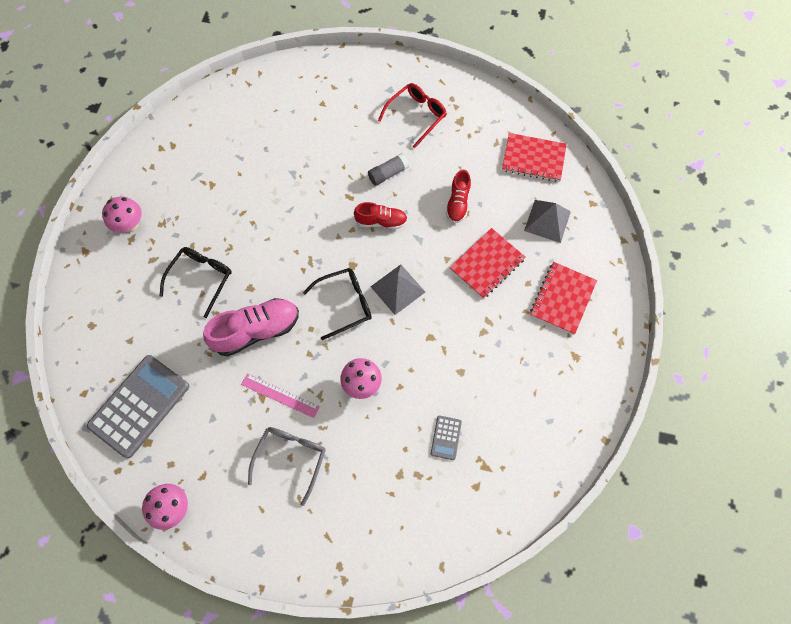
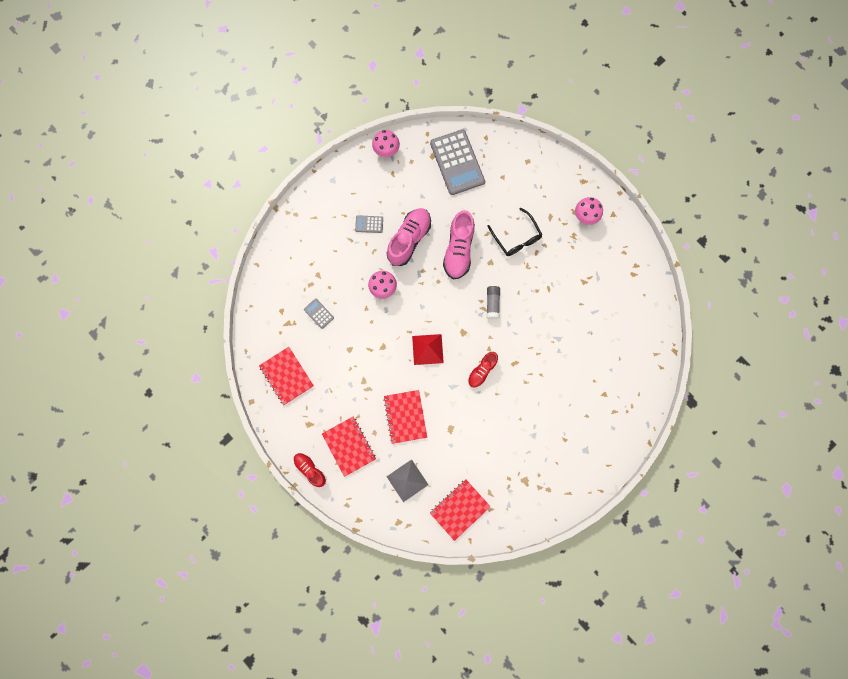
camera: 125 degrees right, 10 degrees up
(280, 395) = (409, 239): pink ruler -> pink shoe
(291, 458) = (369, 224): grey glasses -> grey calculator
(345, 304) = (440, 311): black glasses -> none
(388, 174) = (515, 400): grey glue stick -> grey glue stick (492, 303)
(398, 289) = (427, 349): grey pyramid -> red pyramid
(416, 116) = (550, 453): red glasses -> none
(458, 203) = (461, 430): red shoe -> red shoe (310, 469)
(545, 421) = (286, 376): none -> red notebook

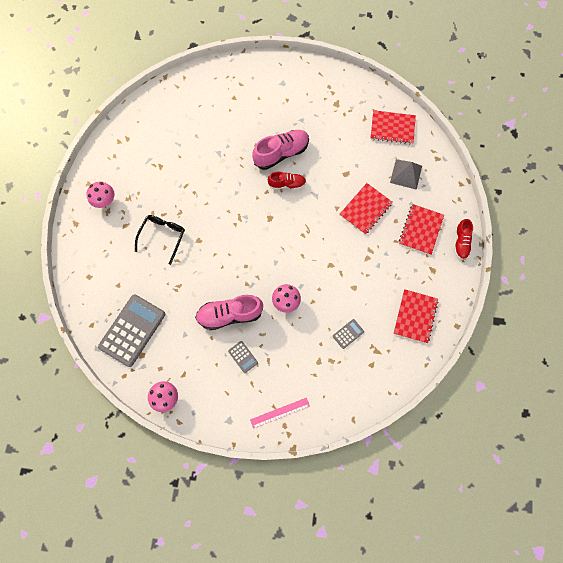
camera: 130 degrees left, 5 degrees down
(307, 218) = (280, 413): none -> pink ruler
(319, 313) = (348, 334): grey calculator -> grey calculator turned 135 degrees counterclockwise
(427, 349) = (304, 232): red pyramid -> none
(459, 250) = (207, 270): pink shoe -> pink shoe (281, 153)
(492, 303) = (230, 214): grey glue stick -> none

